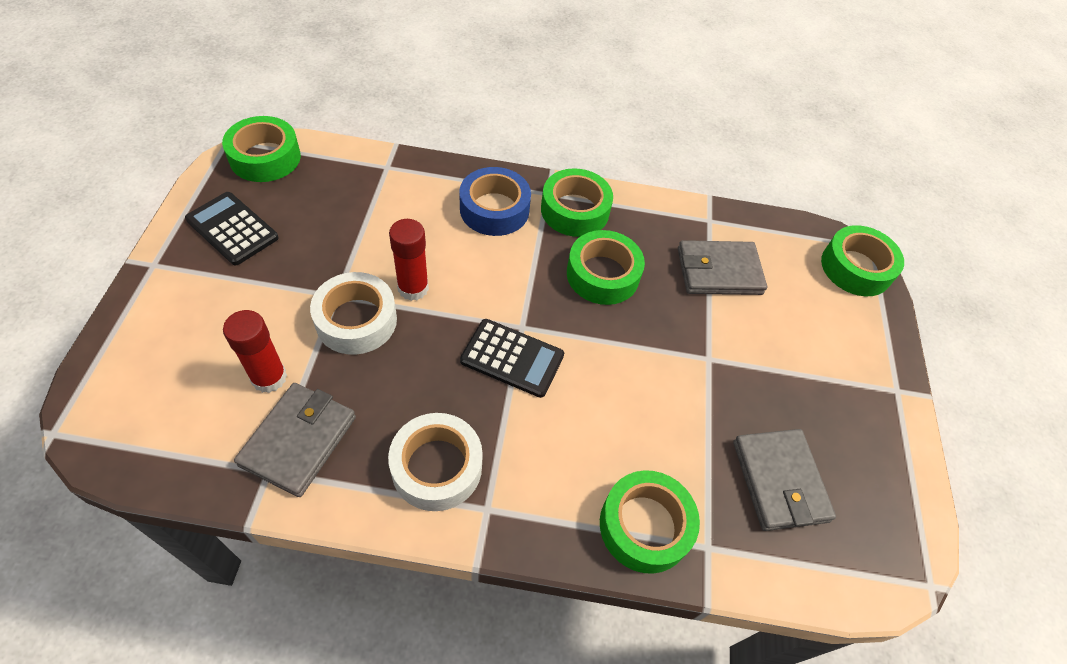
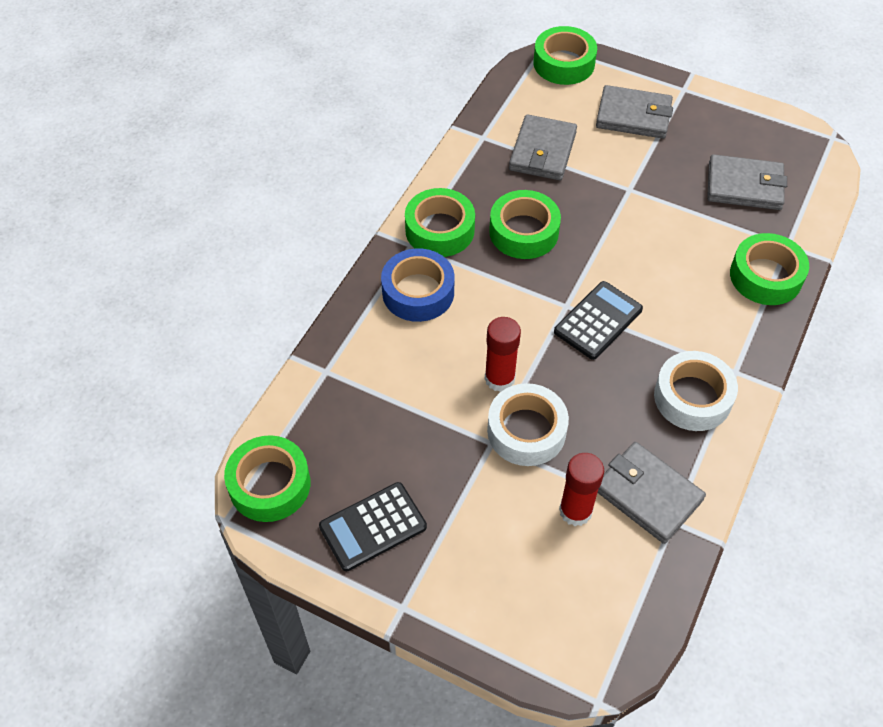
camera: 65 degrees left, 0 degrees up
(820, 345) = (633, 116): none -> grey wallet

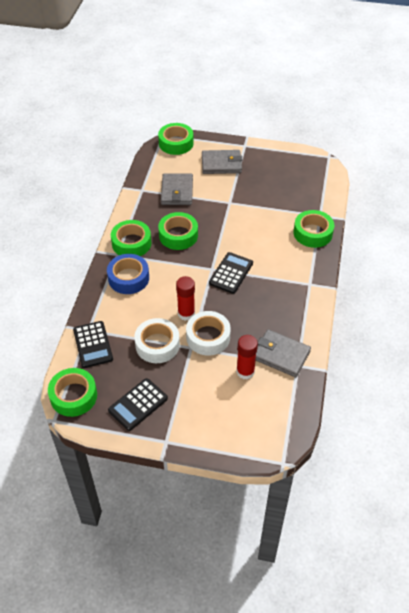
camera: 15 degrees left, 5 degrees down
(326, 399) = (93, 344): none -> black calculator
(692, 397) = (291, 301): white tape -> white tape (157, 345)
(744, 186) = (290, 189): grey wallet -> none

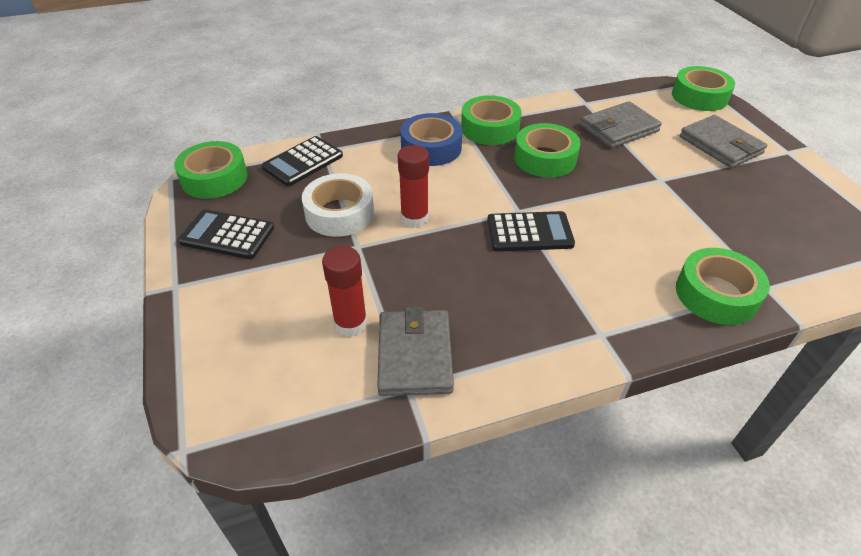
camera: 60 degrees right, 5 degrees down
(208, 337) = (388, 256): white tape -> none

